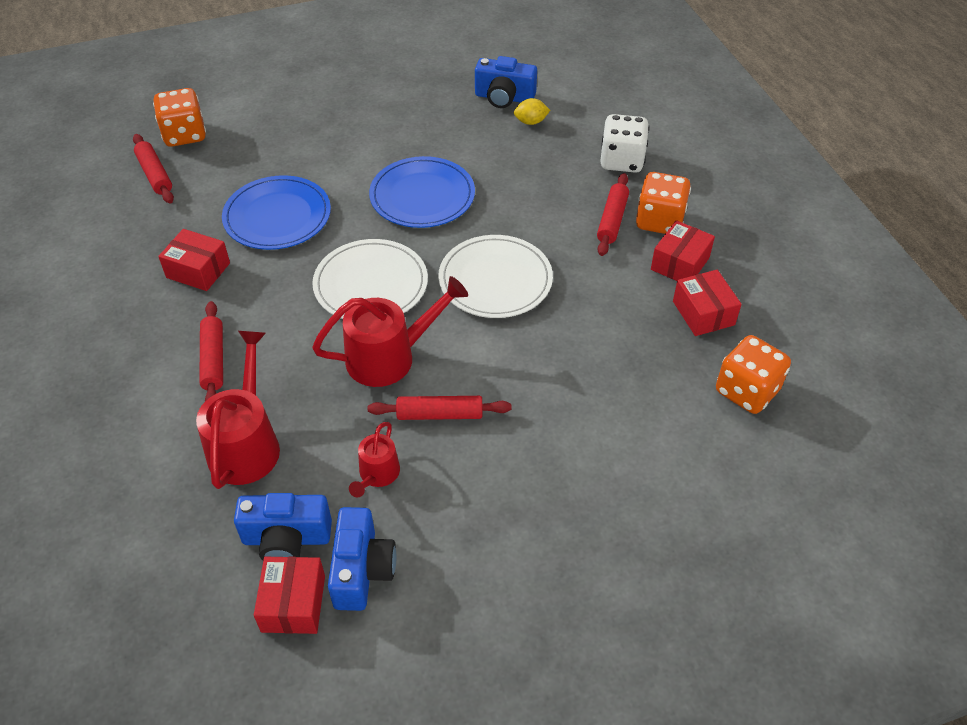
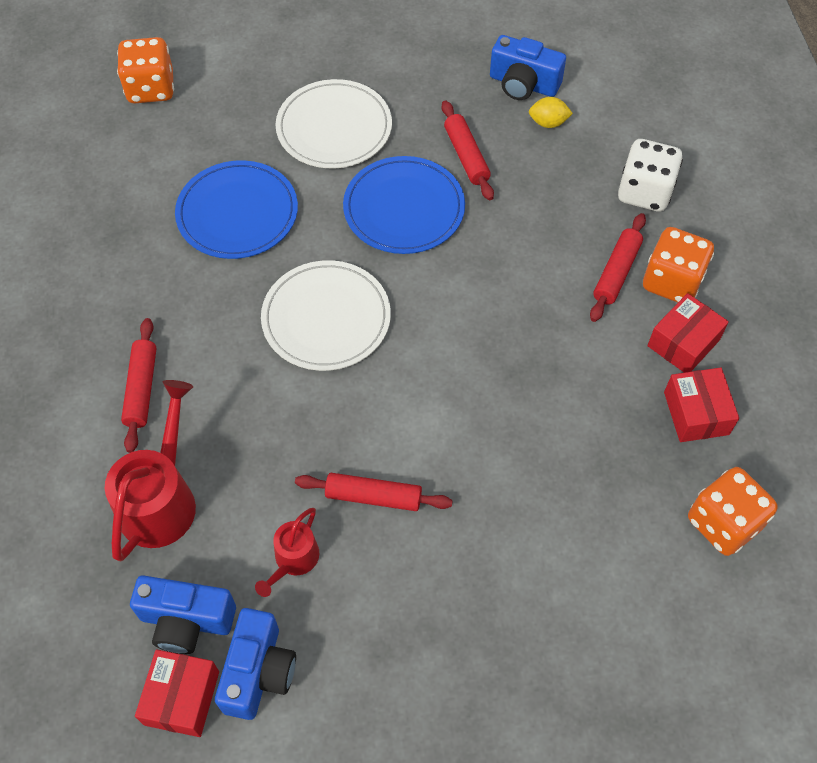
camera: 10 degrees right, 10 degrees up
(155, 175) = (111, 138): red rolling pin -> red rolling pin (466, 156)
(198, 270) = (141, 272): red box -> none
(390, 357) = (332, 415): red watering can -> none
(495, 280) = (466, 333): white plate -> white plate (334, 128)

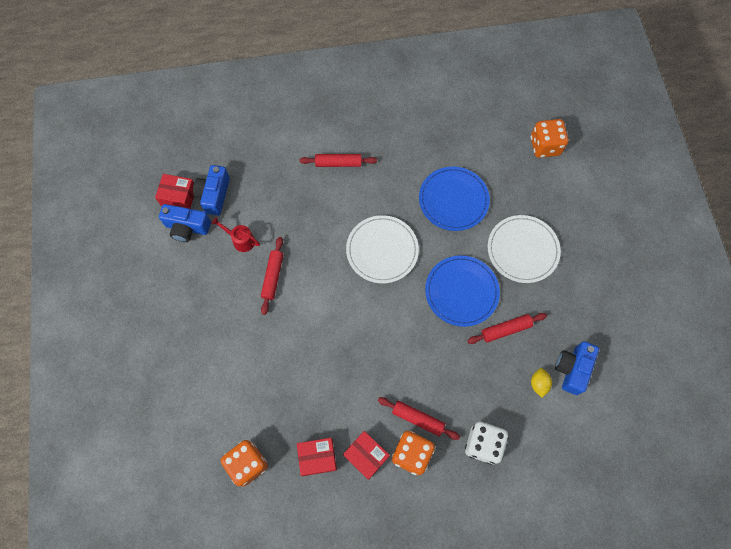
camera: 90 degrees right, 10 degrees up
(161, 498) = (277, 178): red watering can -> none

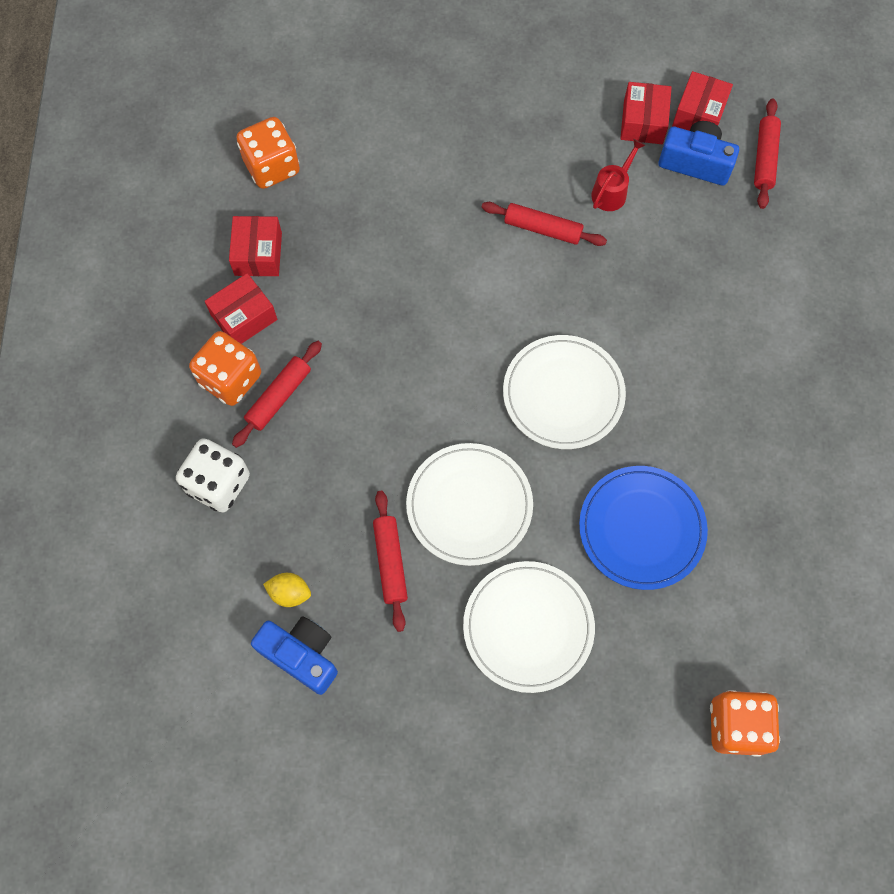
camera: 100 degrees right, 0 degrees up
(187, 228) = (643, 122): blue camera -> red box
(338, 163) = (735, 352): red rolling pin -> red rolling pin (765, 158)
(461, 291) = (469, 505): blue plate -> white plate

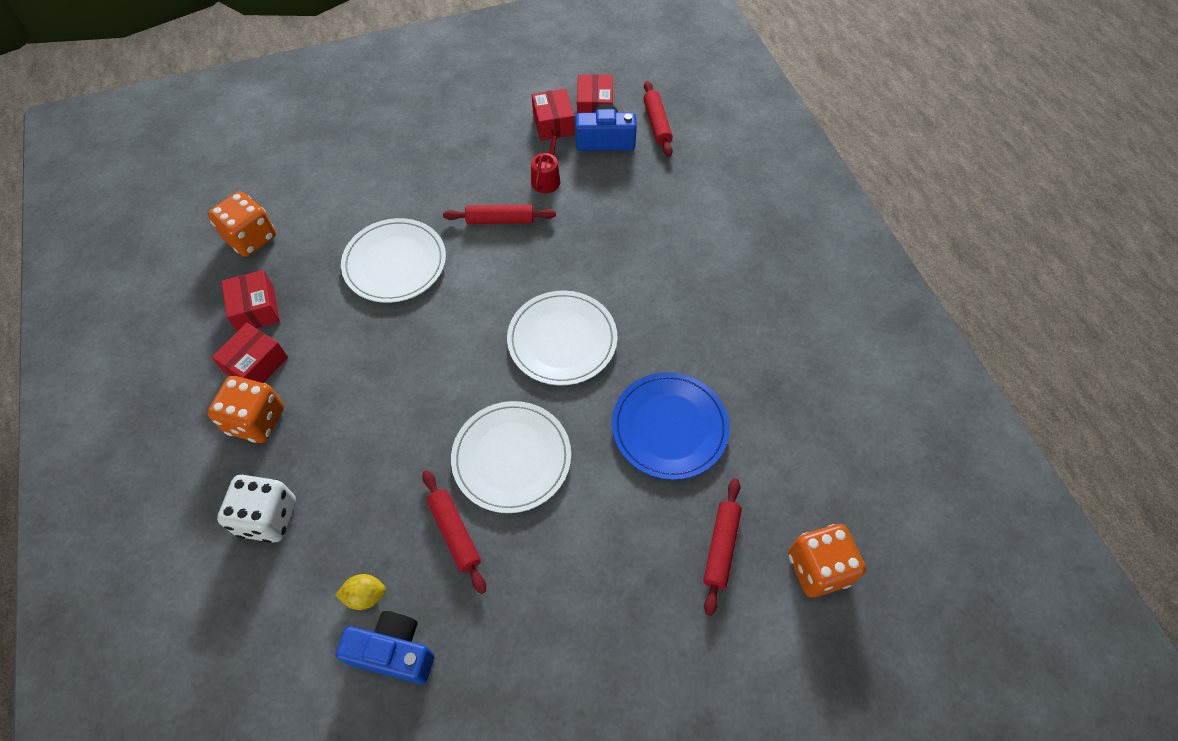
camera: 20 degrees left, 10 degrees down
(279, 397) = (307, 422): red rolling pin -> red rolling pin (720, 547)
(528, 627) = (601, 547): white plate -> white plate (395, 263)

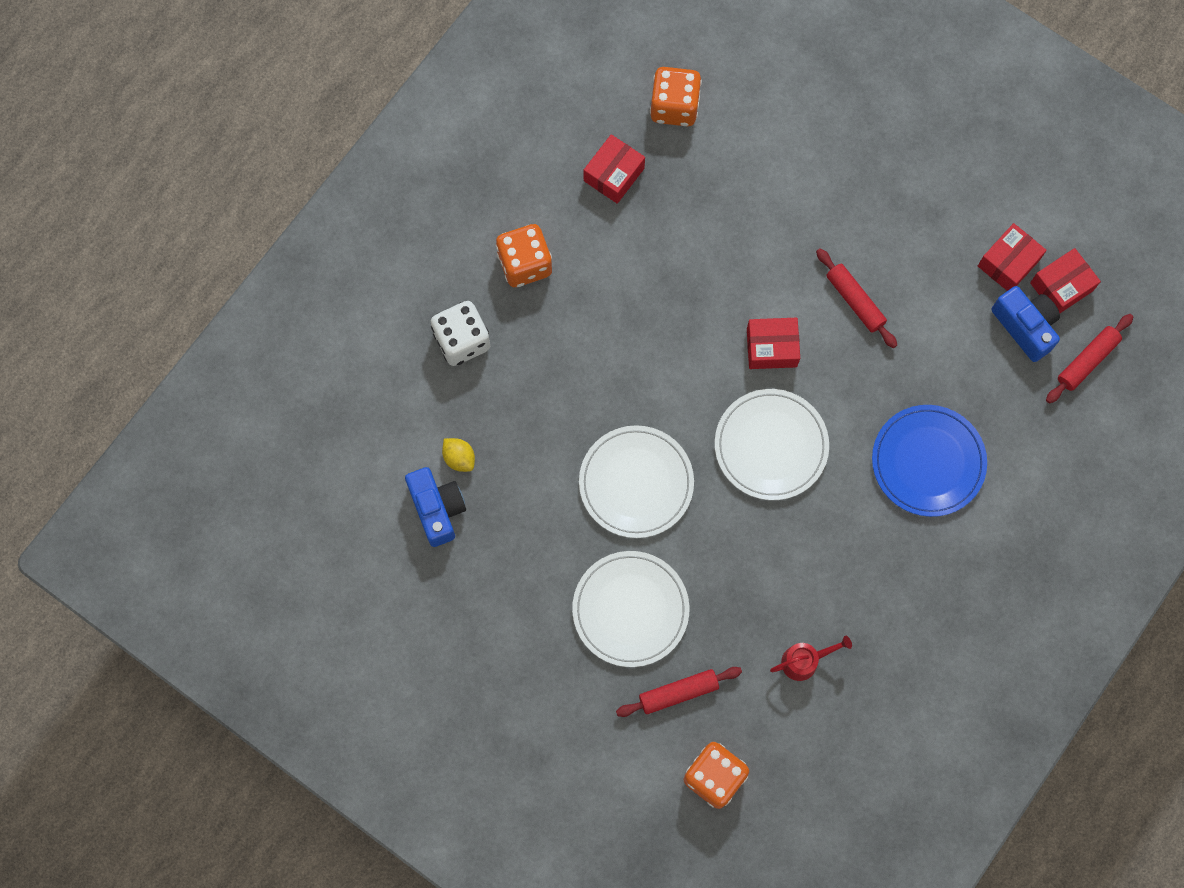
camera: 55 degrees right, 15 degrees up
(256, 364) = (568, 220): red box -> red box (771, 348)
(395, 263) = (741, 247): white plate -> white plate (630, 609)
(455, 533) = (548, 485): red rolling pin -> none
(547, 178) = (936, 306): red watering can -> red watering can (805, 660)
(669, 427) = (753, 589): blue plate -> blue plate (928, 462)

